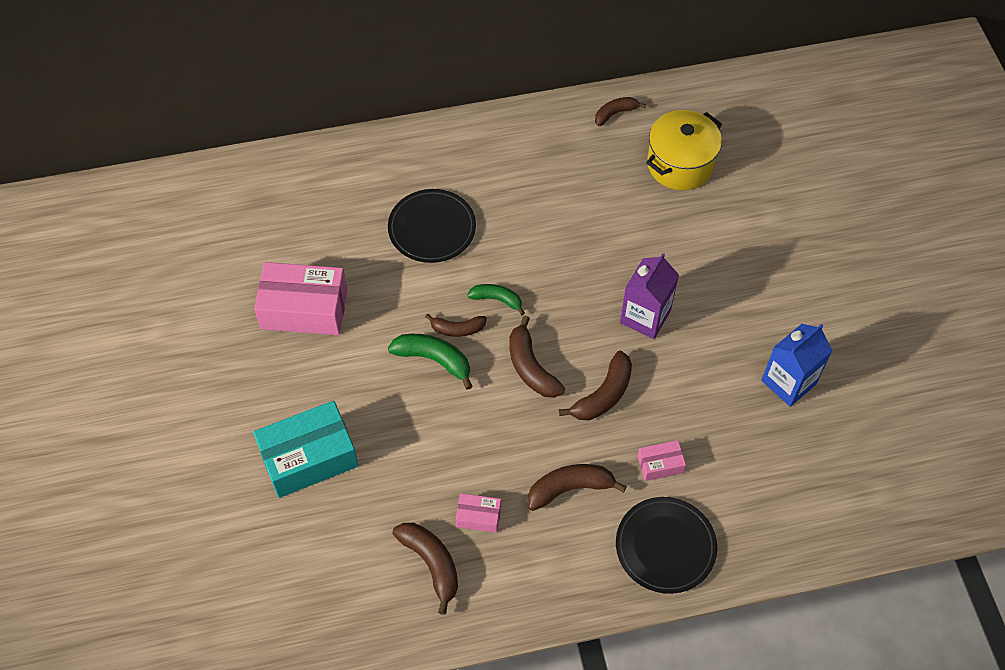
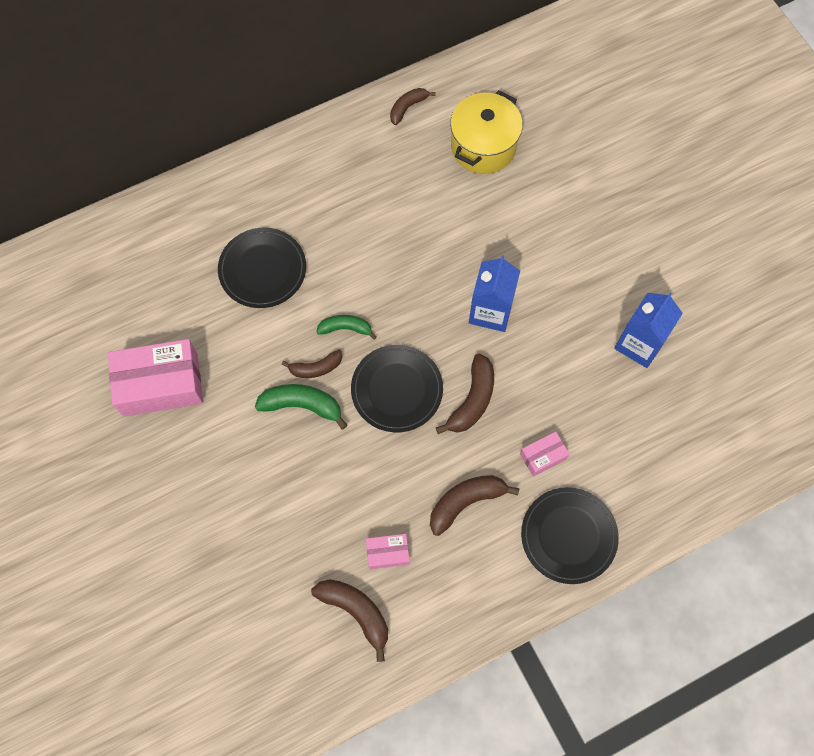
camera: 15 degrees left, 10 degrees up
(309, 458) = (209, 537): turquoise box -> none
(531, 367) = (397, 390): brown banana -> black plate
(645, 316) = (490, 311): purple carton -> blue carton

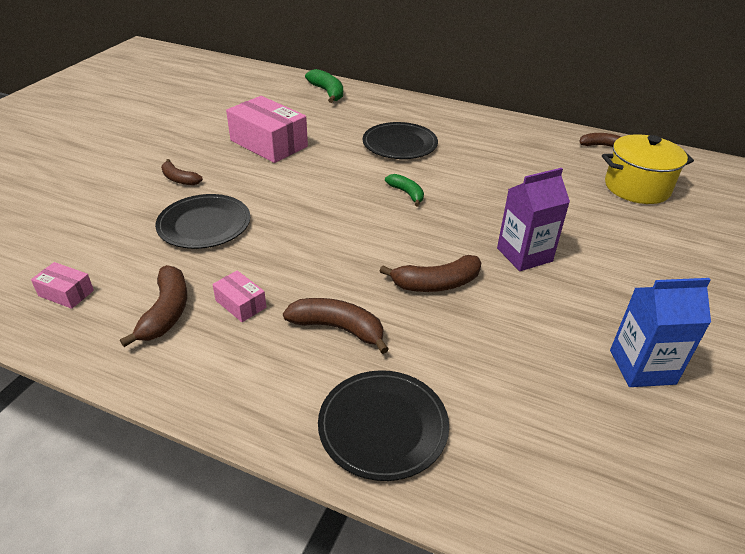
camera: 50 degrees right, 30 degrees down
(302, 405) = (322, 202): green banana -> green banana (327, 92)
(316, 368) = (359, 195): brown banana -> brown banana (179, 179)
(397, 390) = (391, 239): black plate -> black plate (204, 224)
(490, 311) = (524, 255): blue carton -> purple carton
(543, 456) = (442, 358): pink box -> pink box (66, 293)

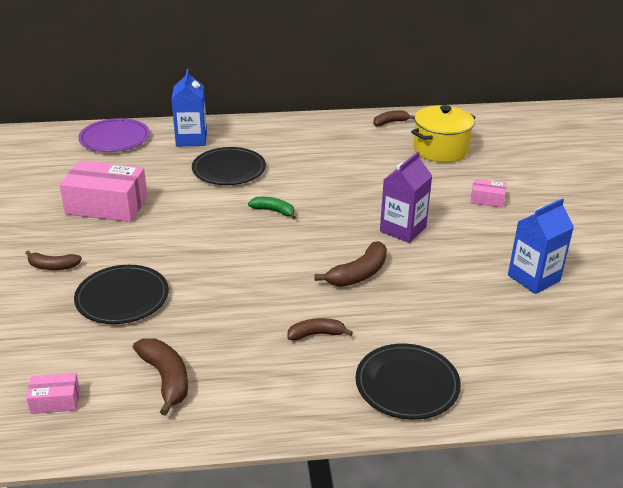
camera: 30 degrees left, 5 degrees down
(241, 304) = (222, 347): pink box -> pink box (487, 200)
(327, 92) = (114, 138): green banana -> purple plate
(338, 328) = (316, 334): brown banana -> brown banana, size x0.66
(391, 109) = (191, 139): none -> blue carton

